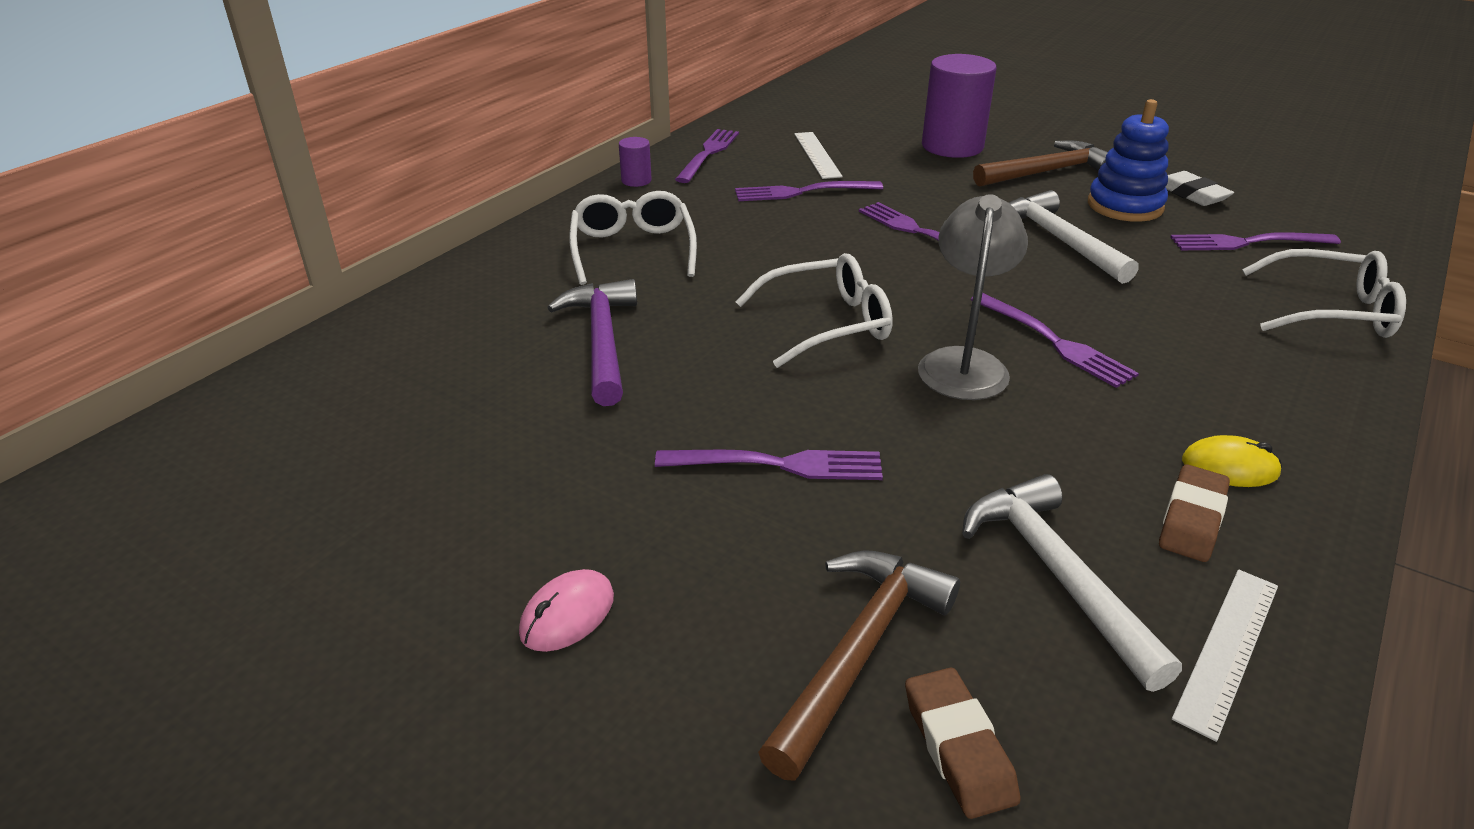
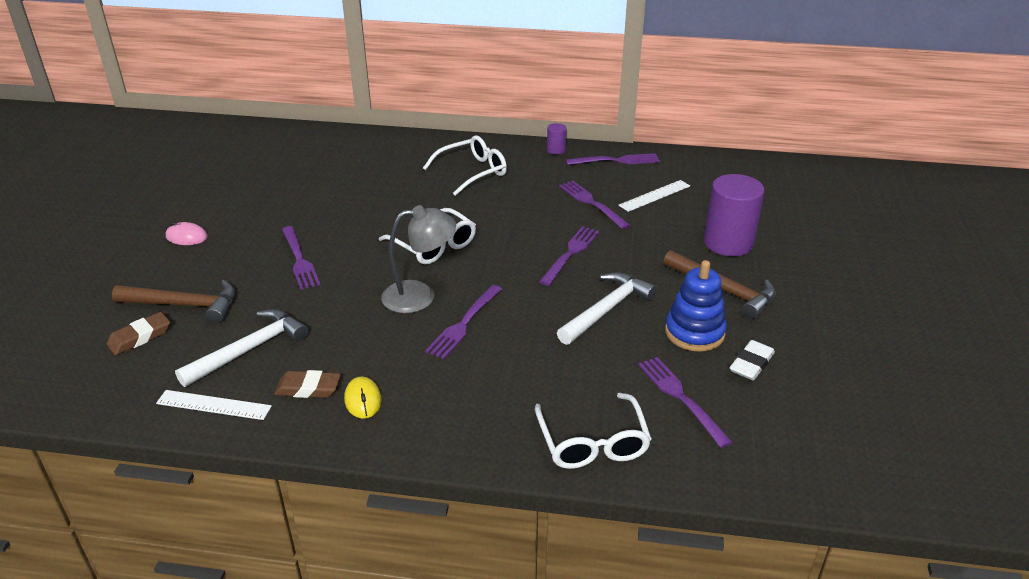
camera: 65 degrees right, 0 degrees up
(603, 341) = (376, 190): purple hammer -> none

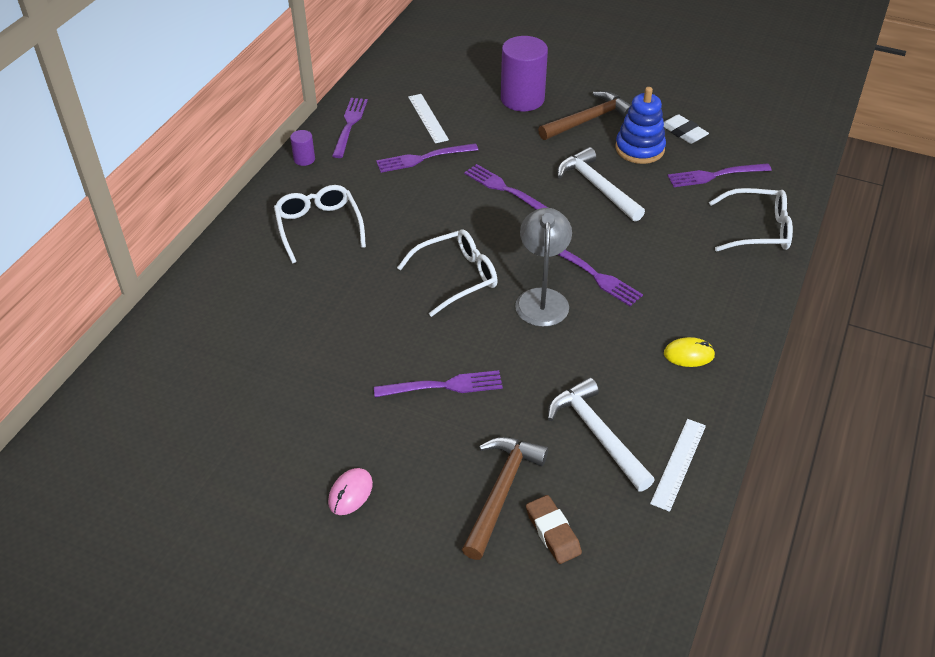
camera: 75 degrees left, 10 degrees up
(308, 388) = (666, 391): brown eraser -> none

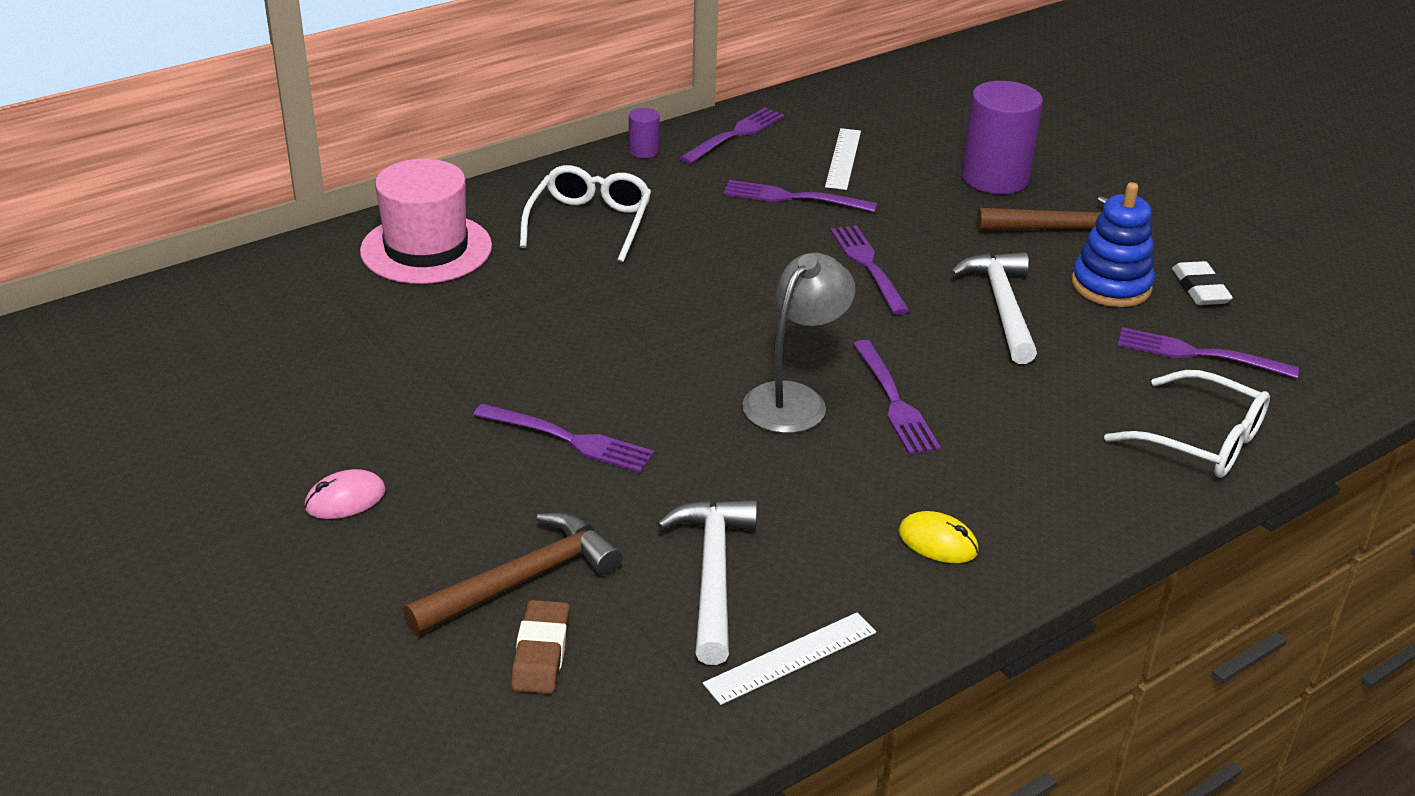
camera: 30 degrees right, 10 degrees down
(232, 290) = (426, 249): none -> pink hat
(456, 277) = (705, 334): white glasses -> none

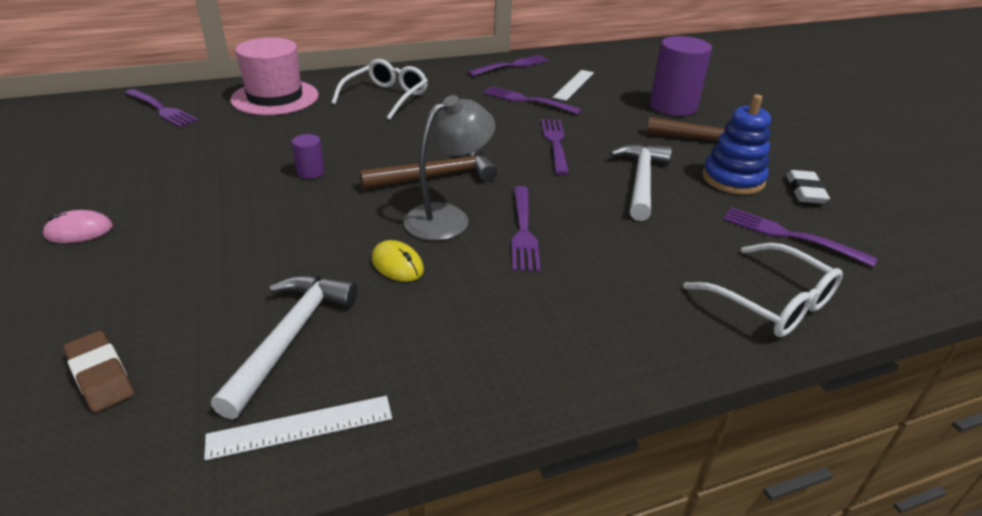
camera: 15 degrees right, 0 degrees up
(523, 580) = (142, 312): brown hammer -> brown hammer (436, 176)
(541, 653) = (101, 376): brown eraser -> brown eraser turned 60 degrees counterclockwise
(569, 439) = (266, 218): purple fork -> purple fork (161, 109)
(643, 151) = (448, 67): purple cylinder -> purple cylinder (310, 172)
(937, 542) = (496, 346): yellow mouse -> yellow mouse (397, 265)

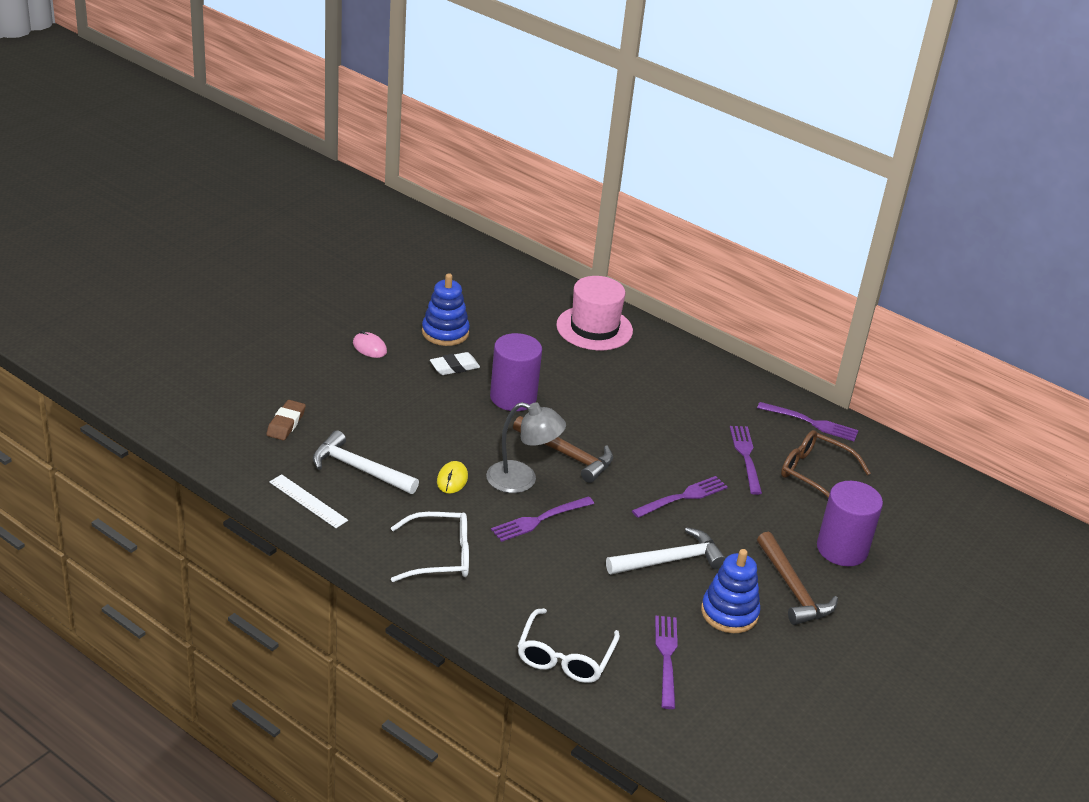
camera: 55 degrees right, 0 degrees up
(146, 171) = (445, 332): none -> blue stacking toy
(161, 109) = (520, 290): purple fork -> none
(291, 337) = (359, 469): white hammer -> white hammer turned 135 degrees counterclockwise
(310, 172) = (513, 397): purple cylinder -> purple cylinder, size x2.20
(386, 97) = (659, 380): white glasses -> white glasses (440, 556)
(573, 85) = (815, 474): white ruler -> brown glasses
(805, 191) = (753, 660): white eraser -> white eraser (454, 367)

